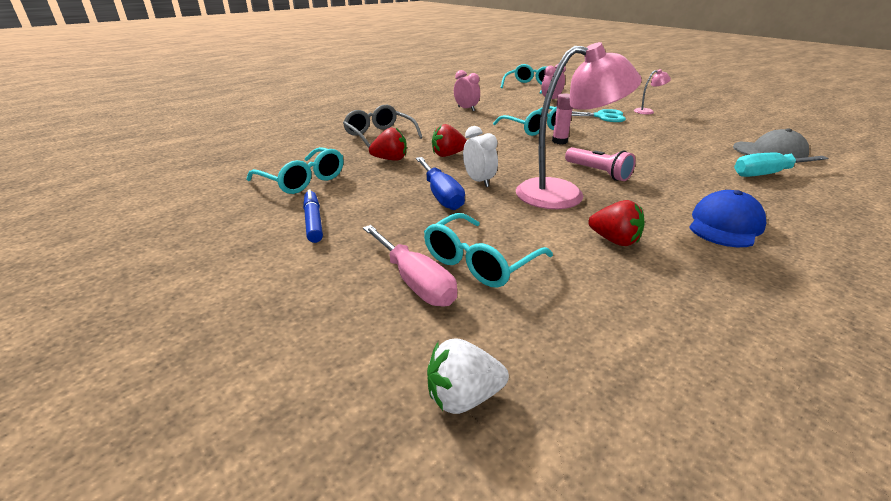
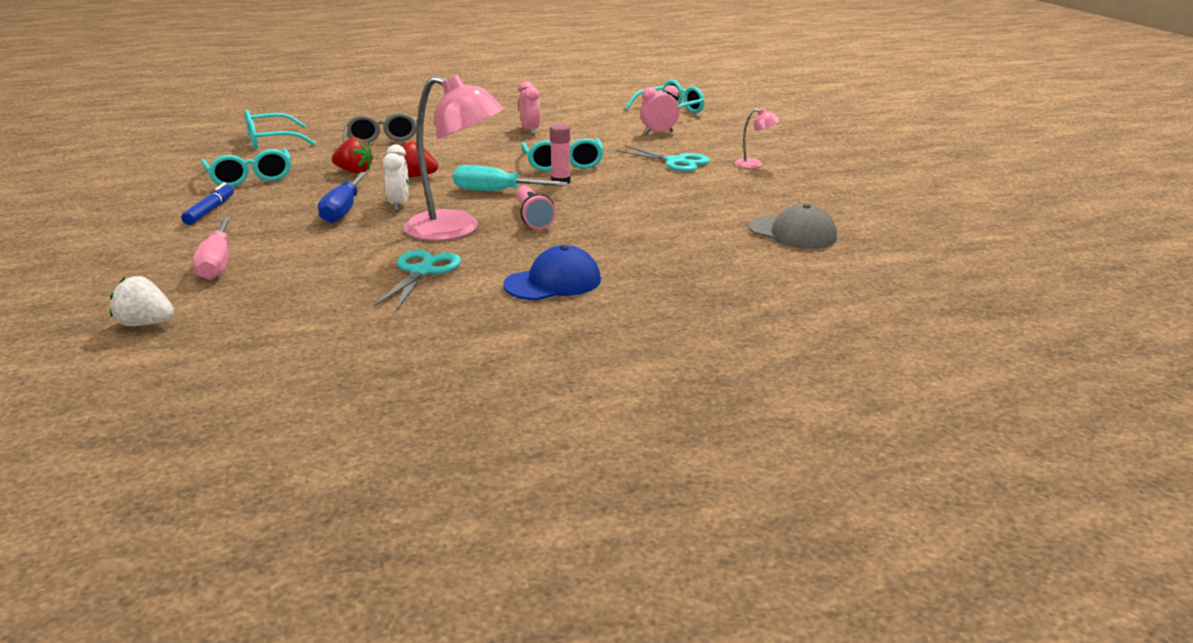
camera: 25 degrees right, 5 degrees down
(480, 261) = (285, 262): turquoise glasses -> turquoise glasses (271, 141)
(614, 240) = (422, 271): red strawberry -> turquoise scissors
(767, 174) = (723, 252): turquoise screwdriver -> turquoise screwdriver (496, 191)

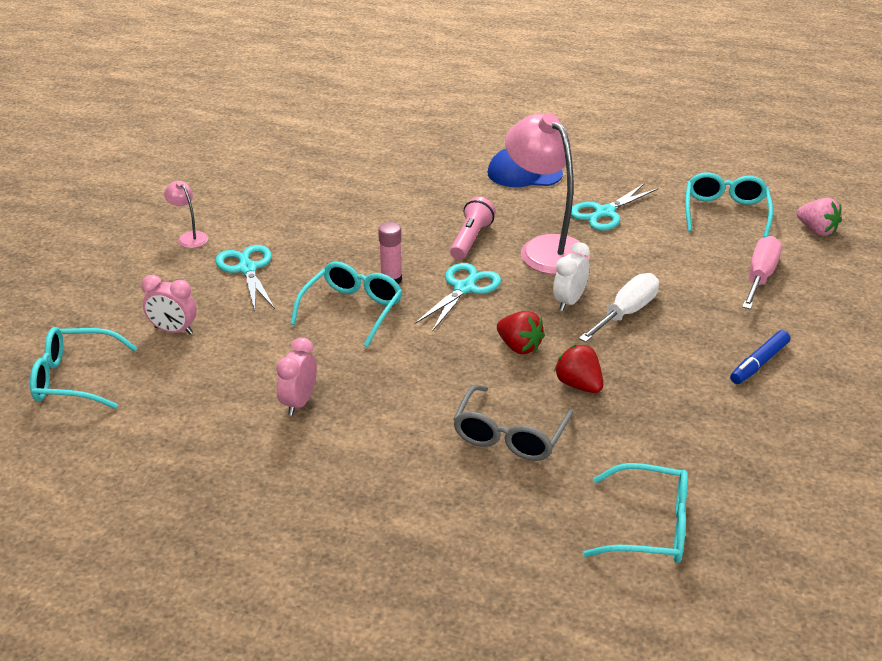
camera: 145 degrees left, 10 degrees up
(146, 324) = (816, 230): white strawberry -> pink strawberry
(250, 177) = (703, 421): turquoise glasses -> turquoise glasses (725, 212)
(343, 210) = (626, 313): blue screwdriver -> white screwdriver
(496, 191) = (464, 288): turquoise screwdriver -> turquoise scissors
(793, 233) = (310, 156): grey cap -> none

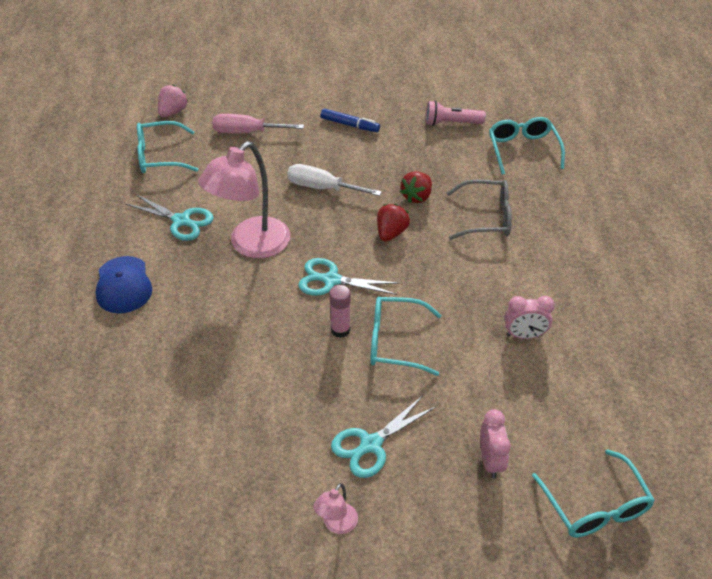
camera: 110 degrees left, 10 degrees up
(470, 239) = (255, 294): pink flashlight -> pink flashlight (451, 123)
(569, 301) = (322, 218): white clock -> none

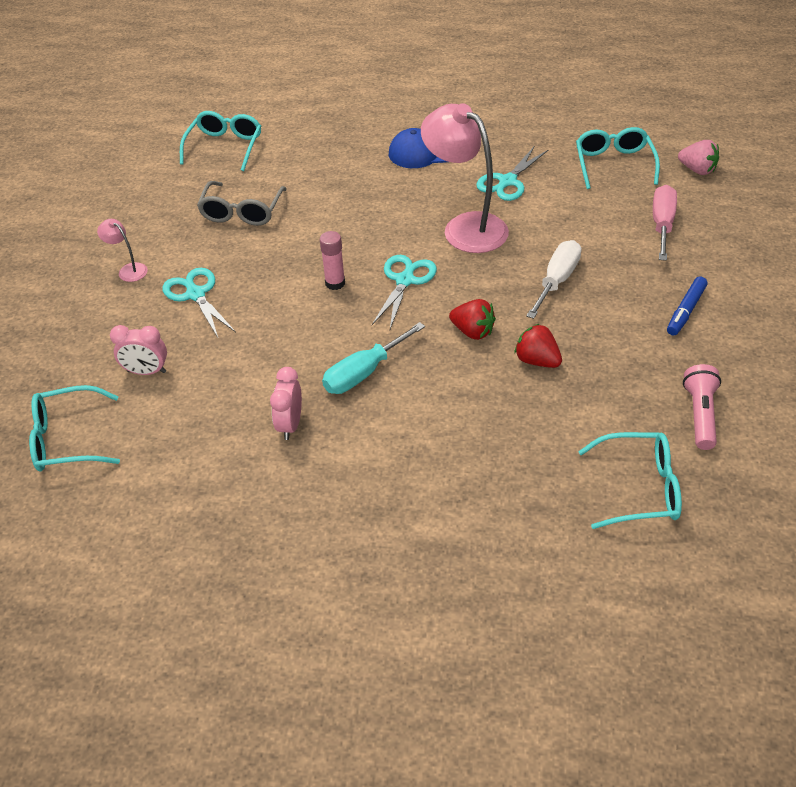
camera: 100 degrees right, 0 degrees up
(395, 342) = (309, 320): turquoise glasses -> turquoise glasses (225, 147)
(453, 295) = (364, 373): none -> turquoise screwdriver
(486, 218) = (492, 422): grey glasses -> grey glasses (242, 212)

